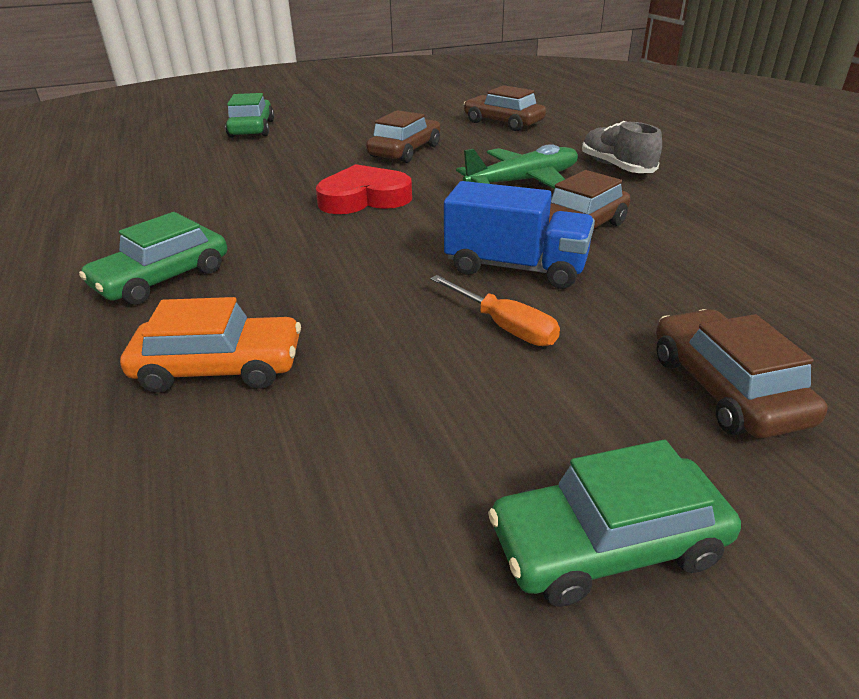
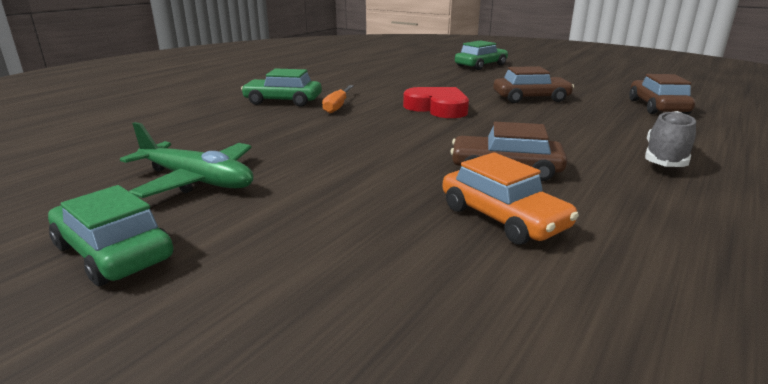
camera: 55 degrees right, 10 degrees down
(219, 367) = (215, 131): orange car -> orange car (503, 218)
(504, 326) = (324, 178): orange screwdriver -> orange screwdriver (338, 106)
(515, 267) = (408, 164): blue truck -> none
(523, 181) = (556, 136): green plane -> green plane (197, 180)
(725, 388) = (319, 266): brown car -> none

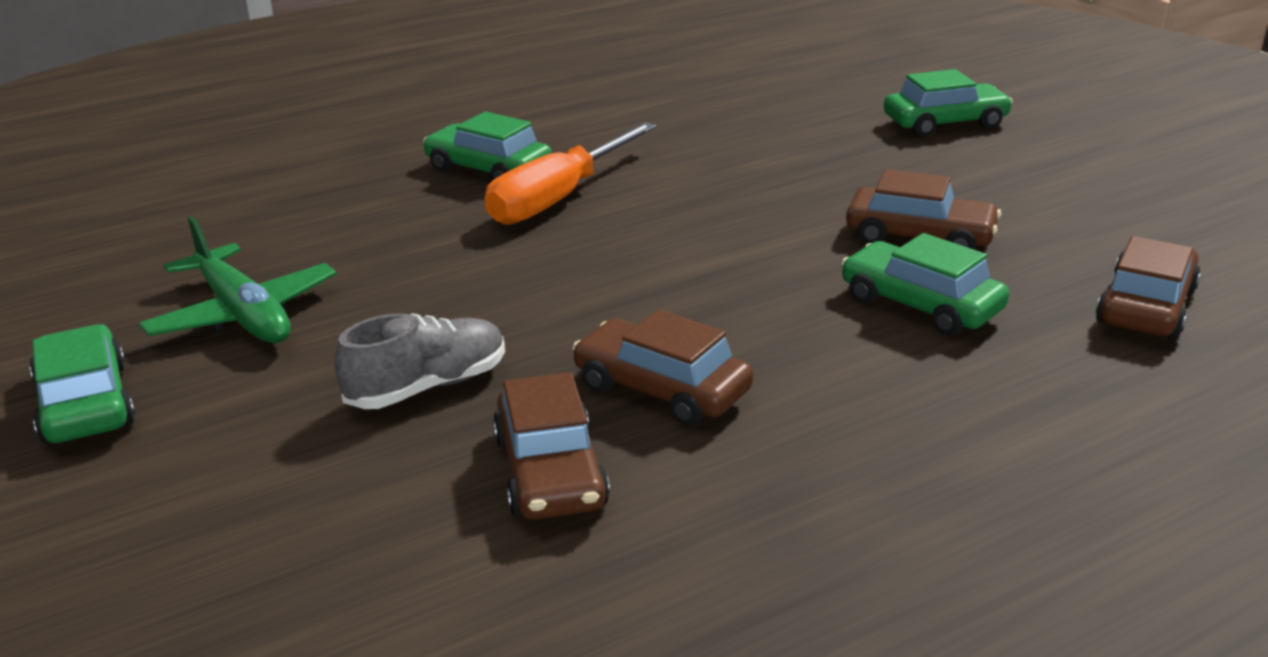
camera: 25 degrees right, 5 degrees up
(338, 106) = (559, 198): orange screwdriver -> orange screwdriver, size x1.74
(438, 108) = (717, 232): red heart -> none
(503, 218) = (550, 471): orange car -> brown car
(571, 119) = (920, 305): none -> green car
(665, 158) = (956, 429): grey shoe -> grey shoe (427, 387)

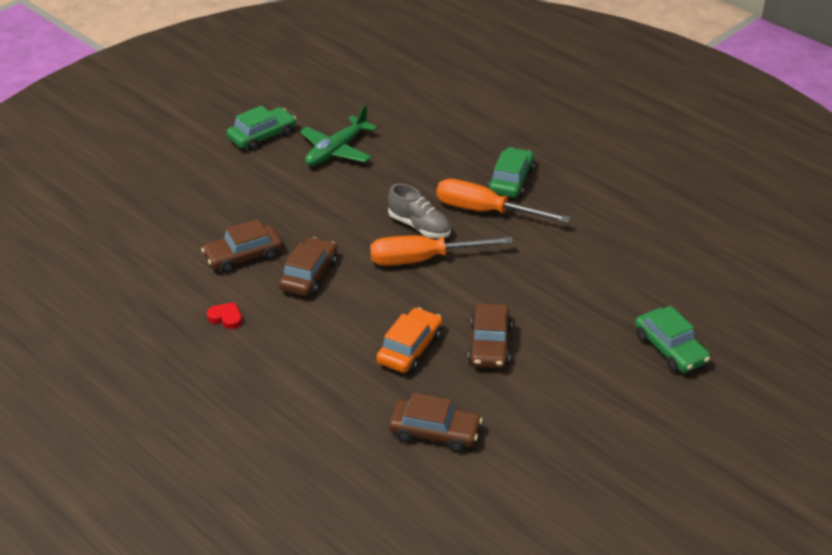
camera: 75 degrees right, 10 degrees up
(427, 387) = (294, 212): grey shoe -> grey shoe (419, 226)
(667, 265) = (423, 259): none -> orange screwdriver
(777, 517) = (226, 318): none -> red heart
(920, 305) = (410, 349): green car -> orange car

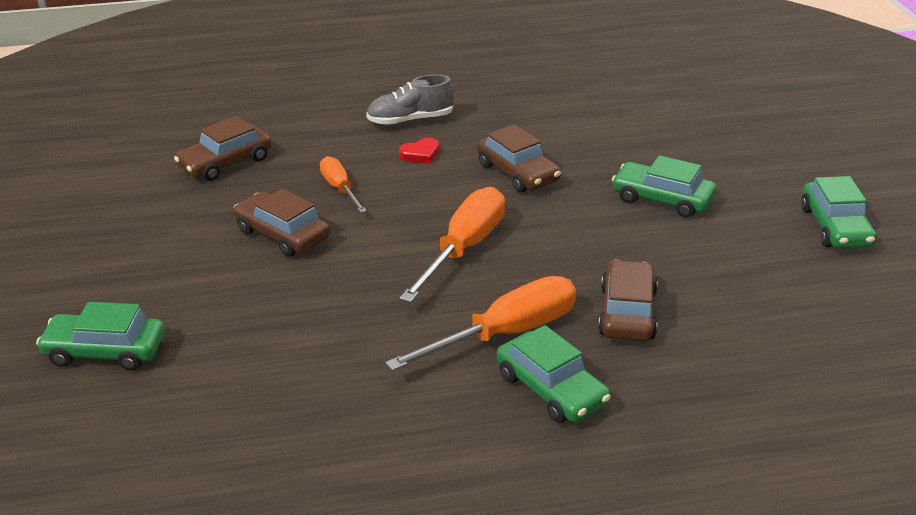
camera: 125 degrees right, 5 degrees down
(226, 318) = (503, 115): red heart -> red heart (420, 154)
(243, 256) = (590, 148): brown car -> brown car (627, 313)
(287, 204) = (662, 199): none -> green car
(336, 150) = (755, 270): green plane -> none
(410, 349) = (340, 189): orange car -> orange screwdriver
(419, 226) = (527, 270): grey shoe -> grey shoe (410, 120)

